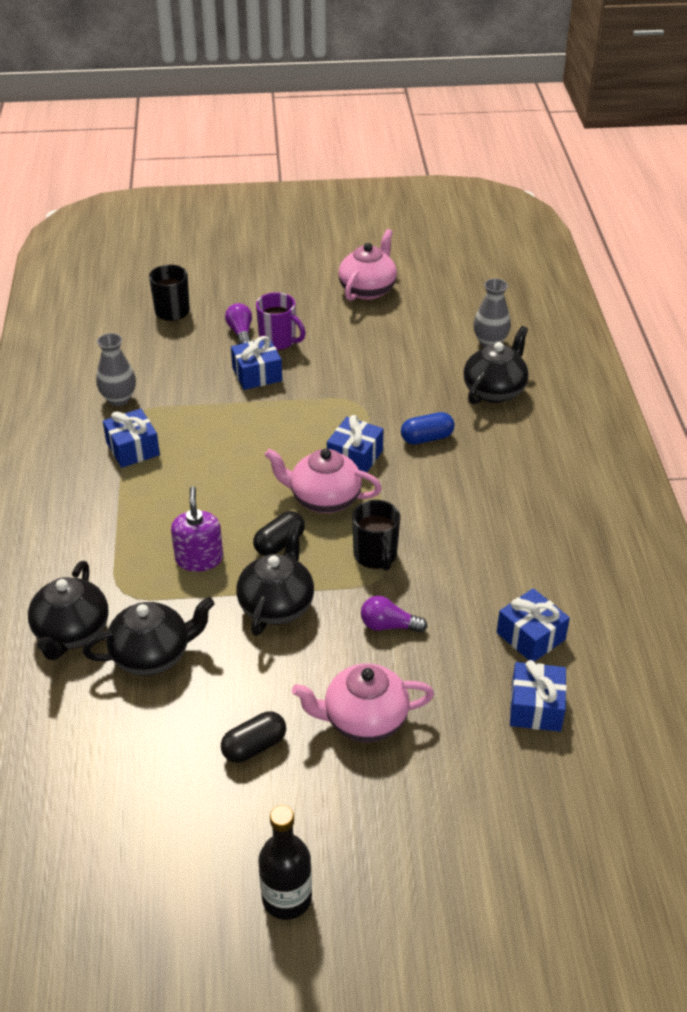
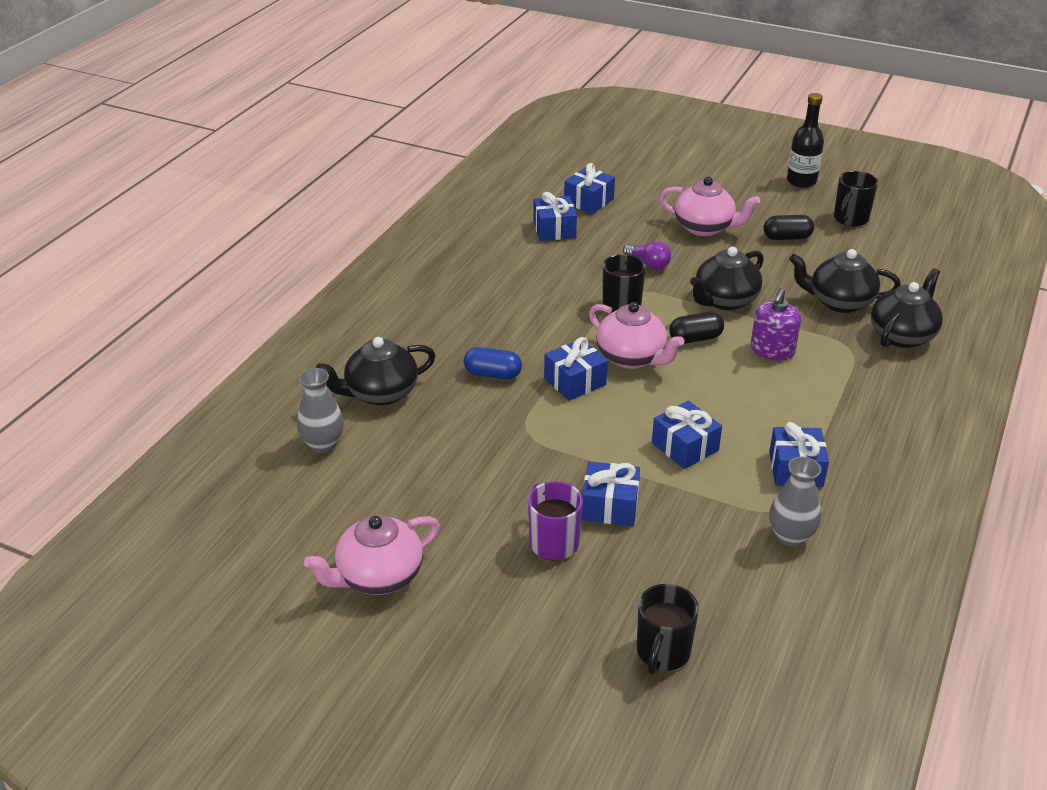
camera: 150 degrees left, 5 degrees down
(185, 829) = (850, 219): none -> black mug
(229, 435) = (685, 447): none -> blue gift
(240, 332) = (591, 574): purple light bulb -> none

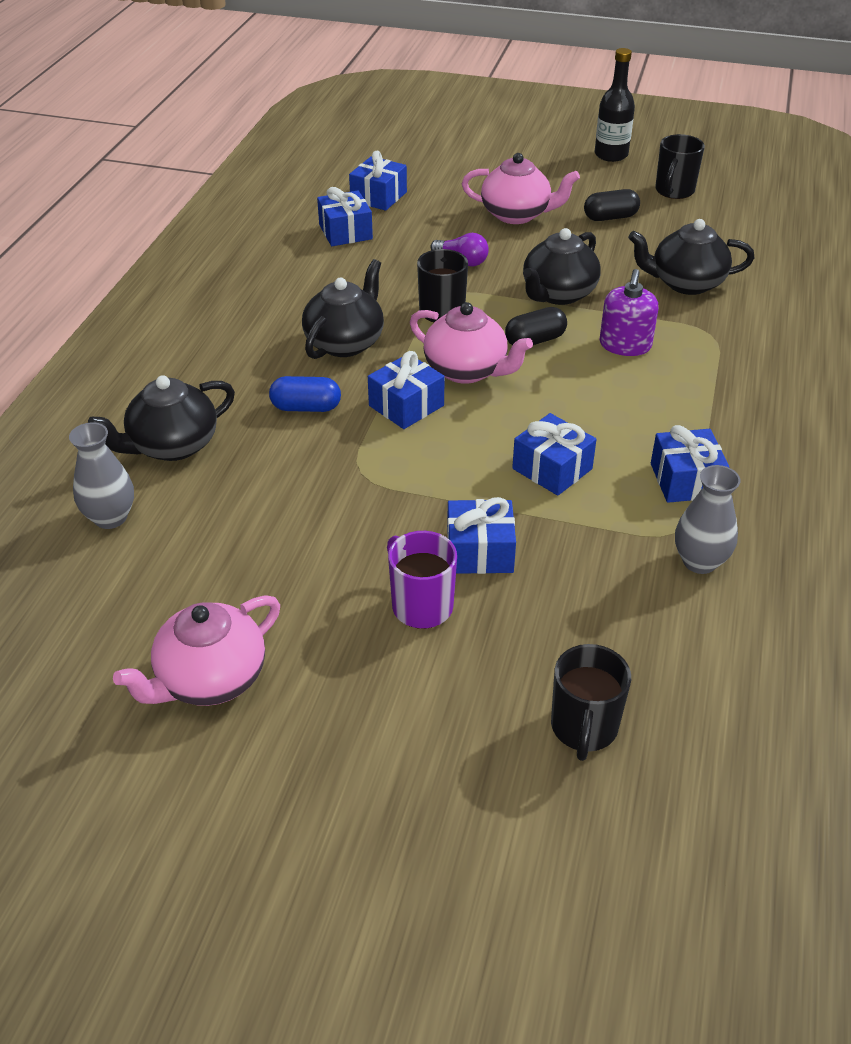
camera: 10 degrees left, 5 degrees up
(902, 335) = (763, 313): black teapot -> black teapot (345, 342)

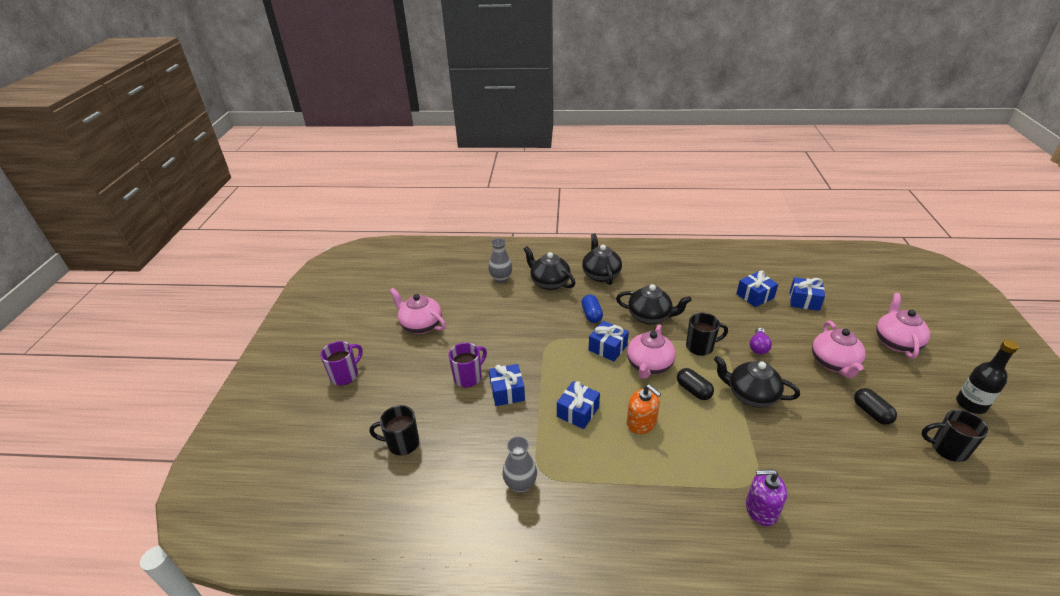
camera: 80 degrees right, 5 degrees down
(337, 846) = (345, 375): none -> purple mug
(492, 161) = (896, 342): none -> pink teapot
(590, 405) = (641, 423): none -> orange soap dispenser
(625, 345) = (712, 434): purple soap dispenser -> purple soap dispenser (761, 509)
(685, 283) = (811, 464): black teapot -> black teapot (601, 274)
(685, 480) = (588, 474): blue gift -> none

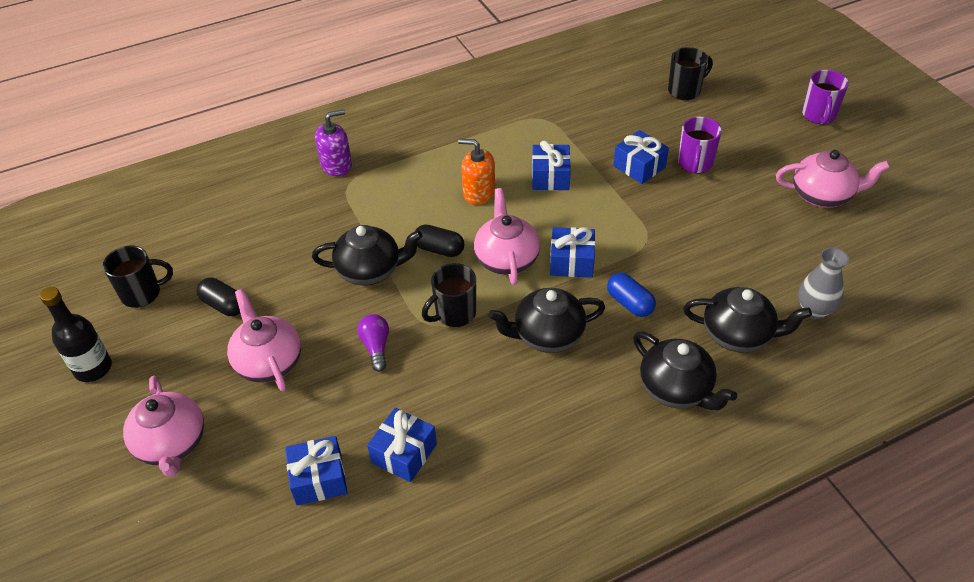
camera: 150 degrees right, 10 degrees up
(520, 484) = (553, 104): grey vase -> none

